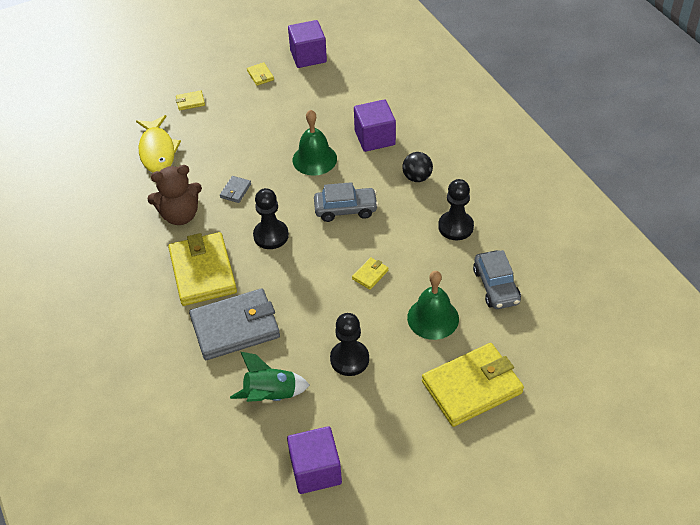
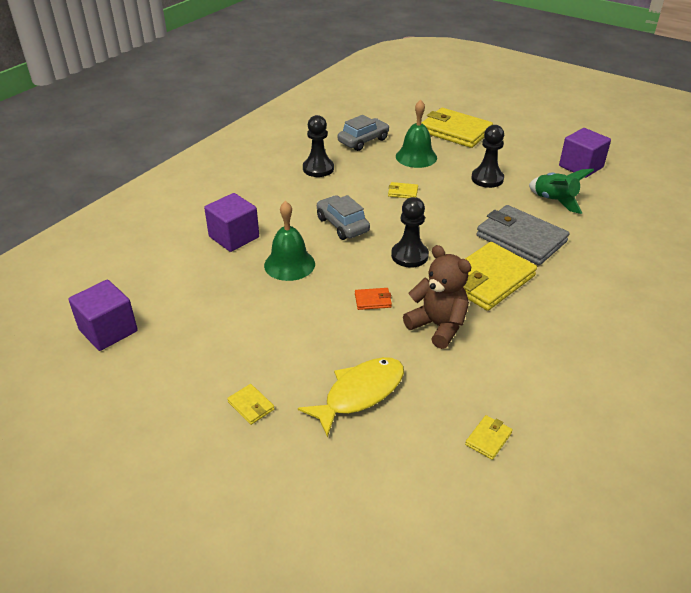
camera: 120 degrees left, 10 degrees down
(235, 191) = (373, 300): grey wallet -> orange wallet
(260, 75) = (165, 359): yellow wallet -> yellow wallet (488, 439)
(417, 177) = (273, 200): black ball -> none

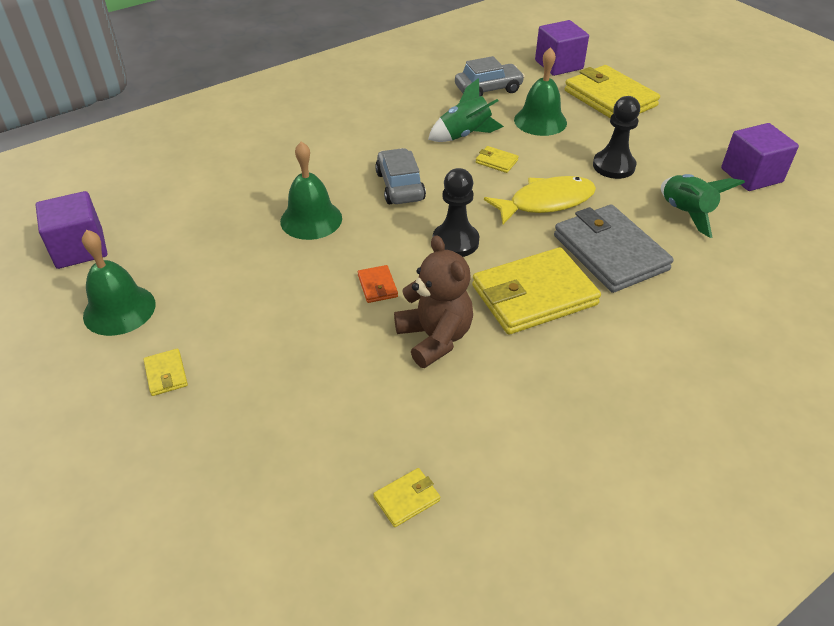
camera: 20 degrees right, 5 degrees up
(177, 369) = (119, 309): none -> green bell
(234, 237) = (271, 174): purple cube -> purple cube (558, 65)
(318, 169) = (414, 113): black pawn -> none
(360, 393) = (292, 395): yellow fish -> yellow fish (546, 202)
(367, 178) = (464, 135): none -> green rocket
(373, 300) = (377, 286): orange wallet -> orange wallet turned 60 degrees clockwise

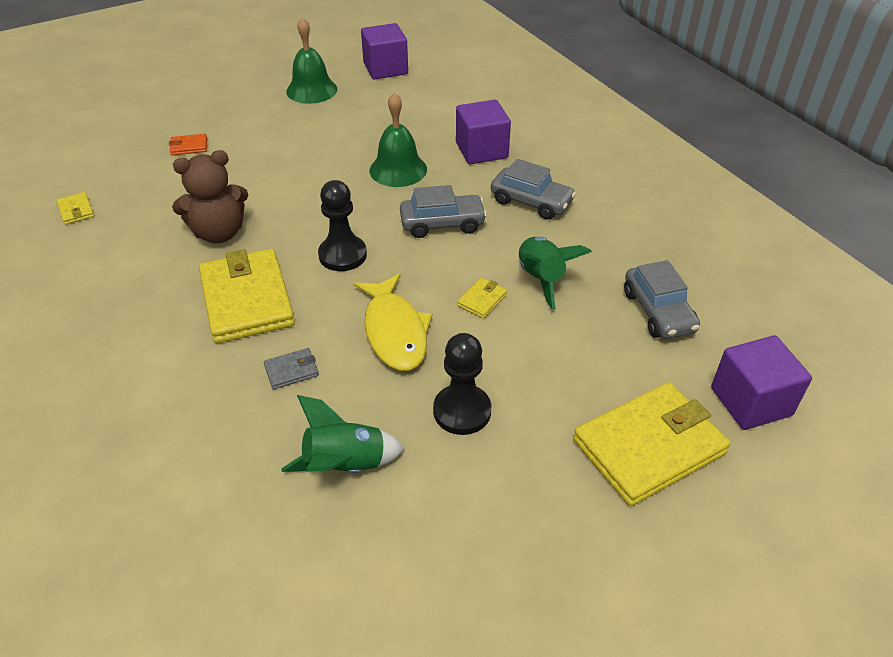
camera: 95 degrees right, 0 degrees up
(166, 374) = (239, 113): yellow wallet -> none
(363, 140) = (531, 202): none -> grey car
(377, 286) = (295, 204): orange wallet -> orange wallet (189, 146)
(540, 121) = (577, 353): green bell -> none
(610, 252) = (291, 370): grey wallet -> grey wallet, size x0.42
(751, 175) = (420, 582): purple cube -> purple cube (481, 150)

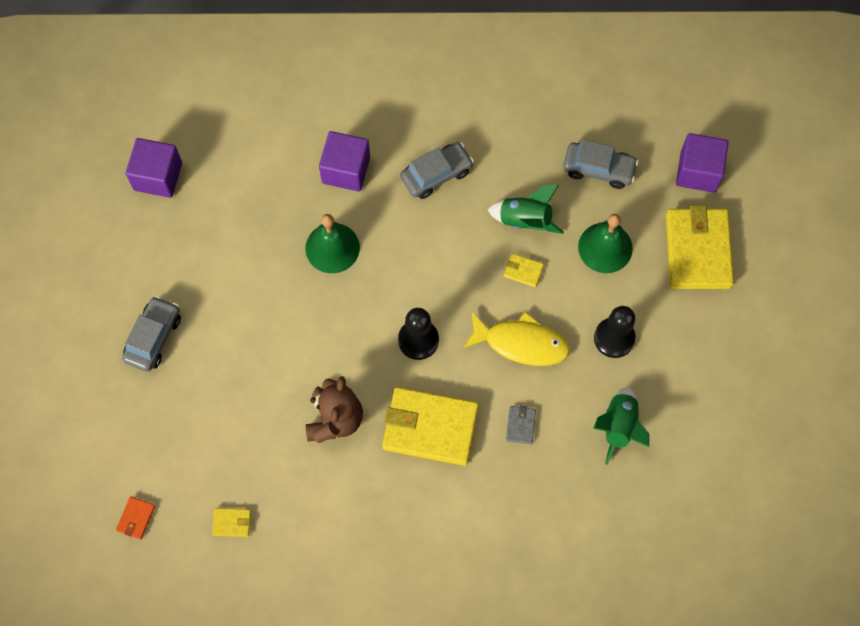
camera: 60 degrees left, 25 degrees up
(189, 146) = (186, 401): orange wallet -> orange wallet (136, 518)
(311, 90) = (154, 259): green bell -> green bell (605, 247)
(442, 224) = (424, 252): grey car -> grey car (153, 337)
(482, 300) = (523, 271): yellow wallet -> yellow wallet turned 45 degrees counterclockwise

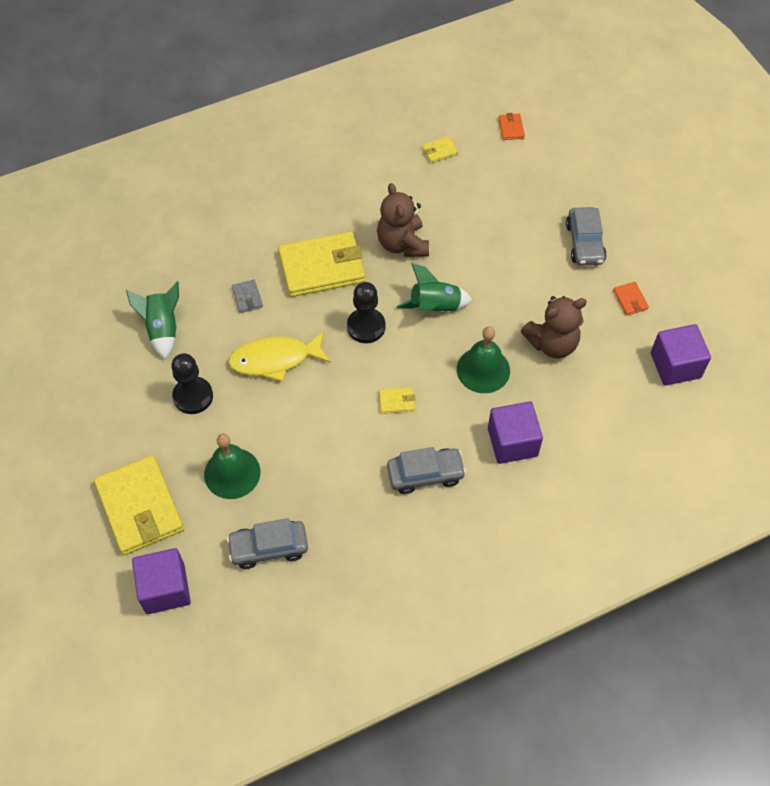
camera: 155 degrees right, 10 degrees down
(152, 257) = (630, 300): none -> orange wallet
(254, 245) = (552, 343): none -> brown teddy bear
(436, 174) = (425, 474): grey car -> grey car turned 135 degrees counterclockwise
(523, 271) = (300, 420): yellow wallet -> yellow wallet (397, 401)
(525, 220) = (319, 466): green rocket -> green rocket (435, 307)

